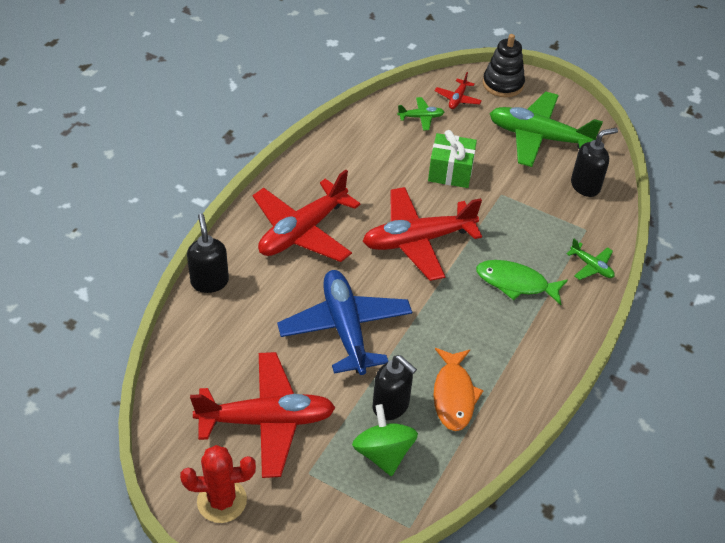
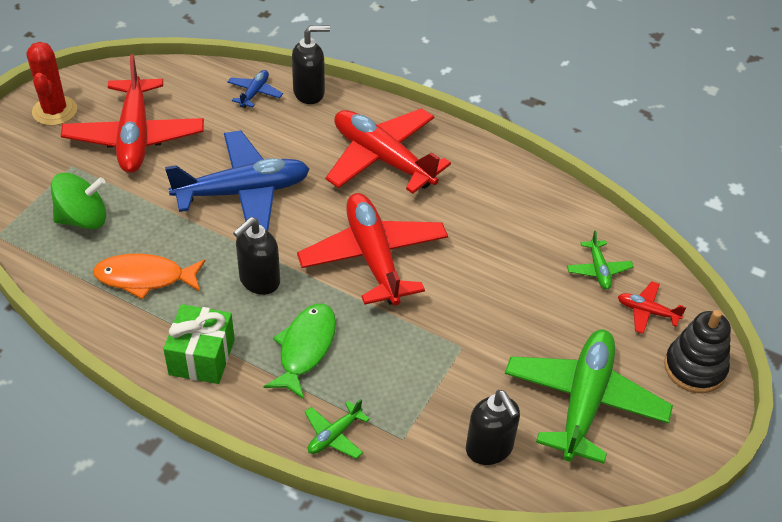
camera: 90 degrees right, 0 degrees up
(206, 324) = (254, 93): none -> blue plane
(391, 406) = (138, 226): black soap dispenser -> black soap dispenser (259, 281)
(450, 172) = (497, 295): green gift -> green gift (202, 357)

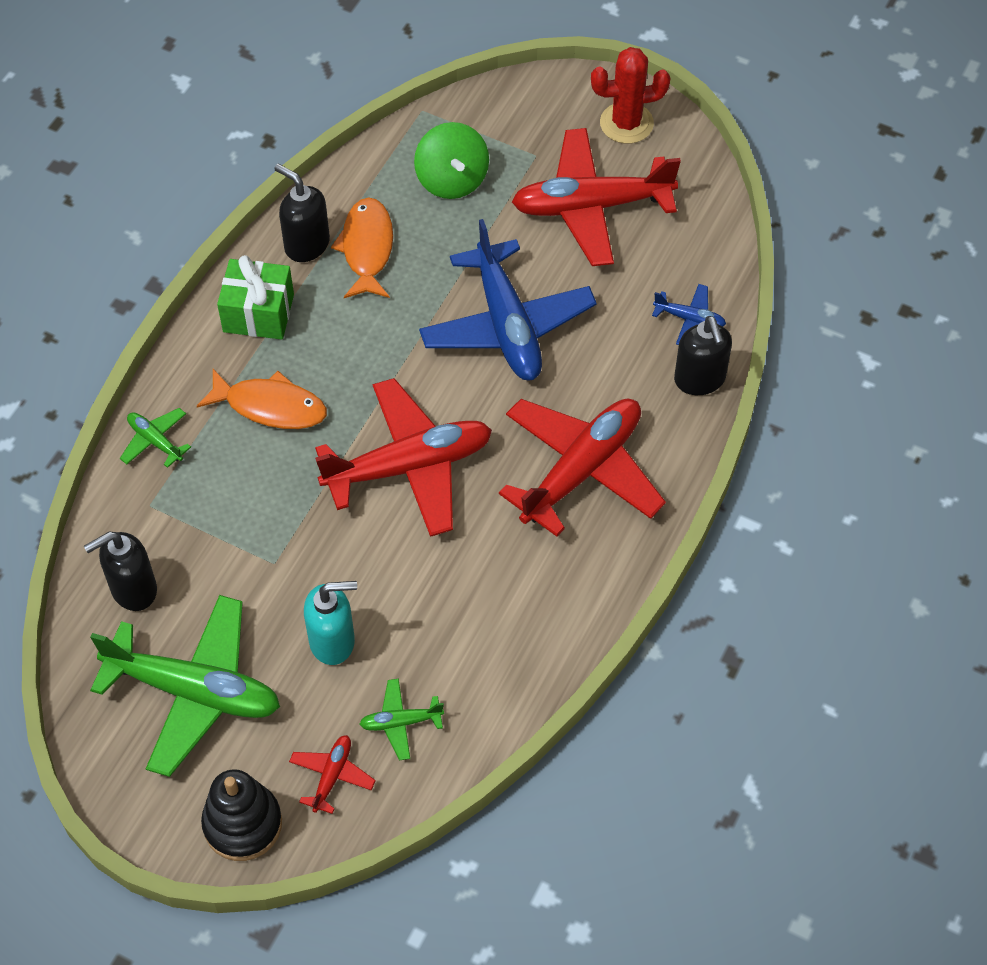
camera: 90 degrees right, 10 degrees up
(259, 281) = (367, 354): black soap dispenser -> black soap dispenser (306, 245)
(305, 348) = (270, 406): green fish -> orange fish
(533, 309) = (333, 641): none -> turquoise soap dispenser

